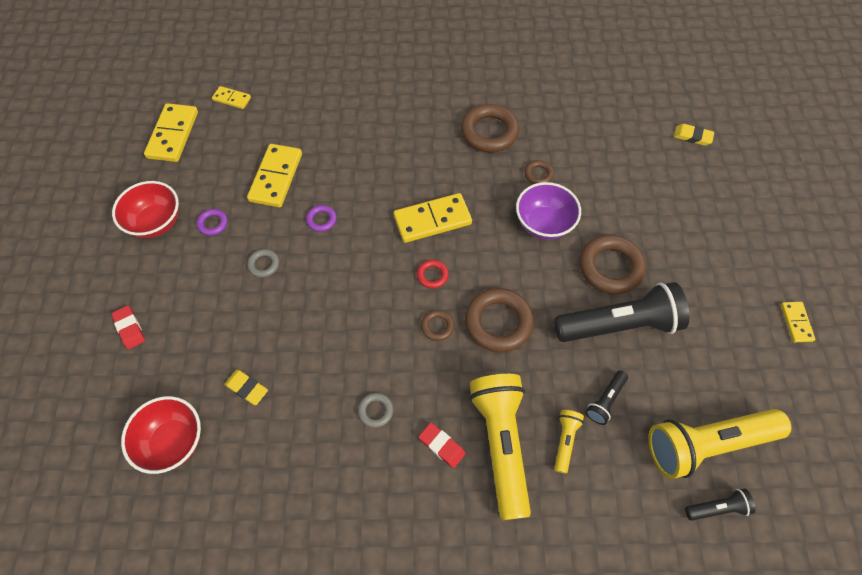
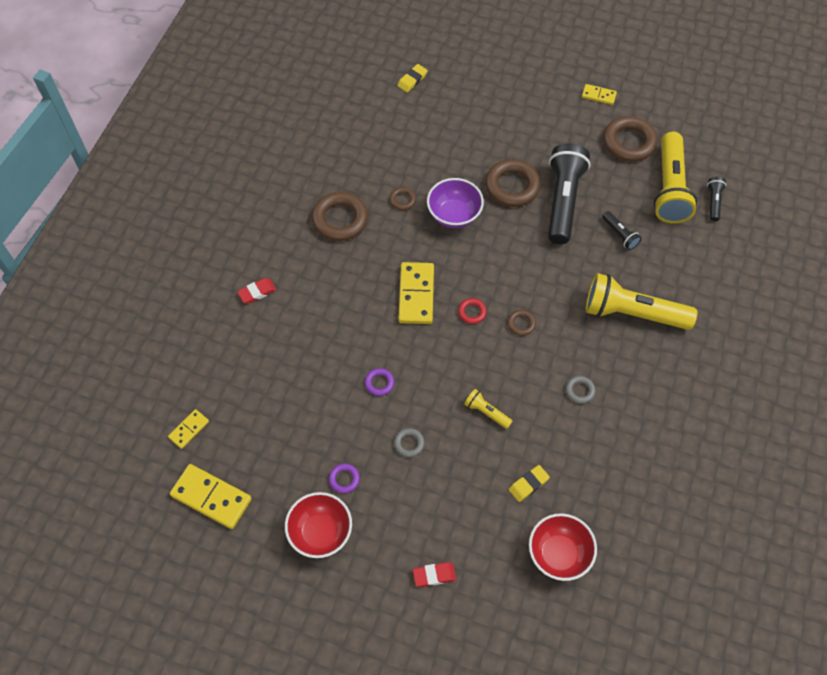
camera: 70 degrees left, 0 degrees up
(276, 177) = (312, 410): yellow domino -> none
(442, 446) = (622, 353): red eraser -> red eraser (257, 292)
(498, 322) = (533, 280): brown ring -> brown ring (628, 142)
(565, 441) = (642, 271): yellow flashlight -> yellow flashlight (486, 412)

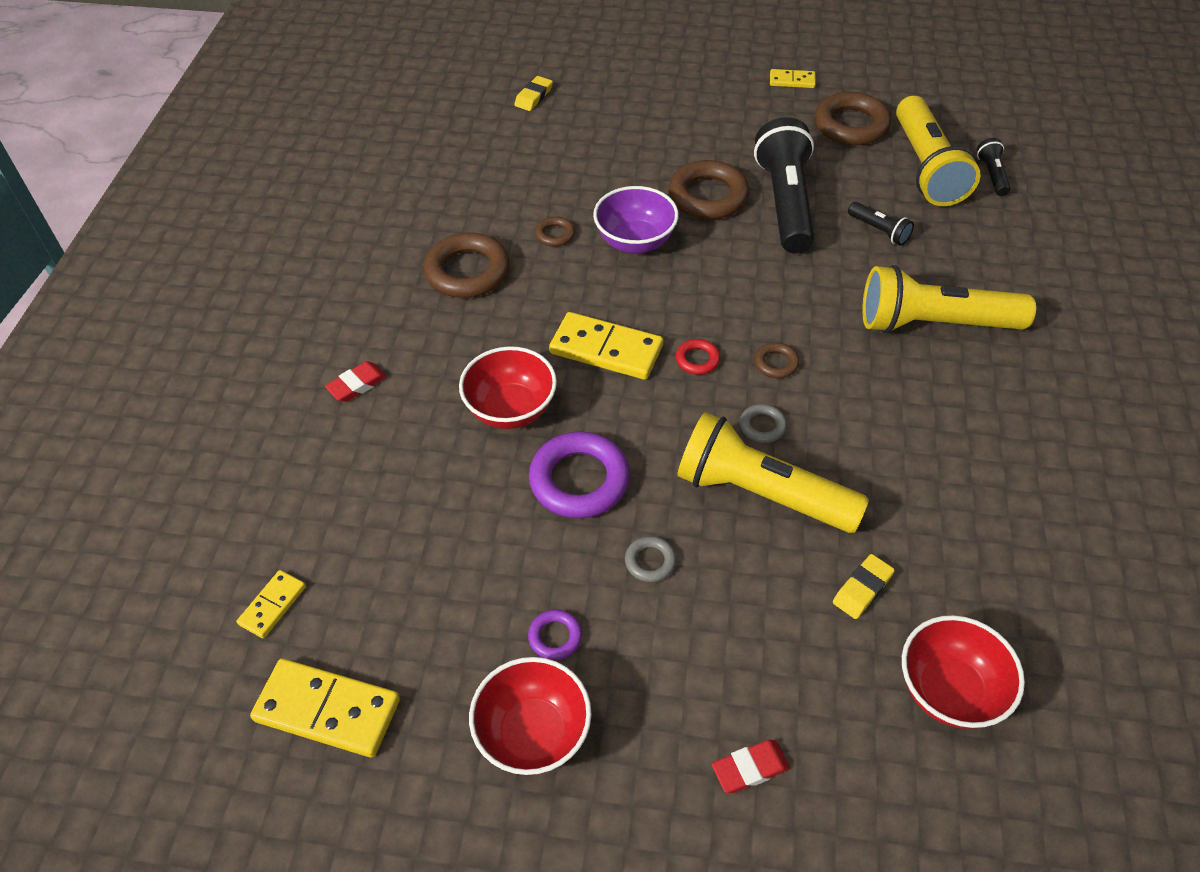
camera: 10 degrees left, 10 degrees down
(348, 327) = (511, 409): none -> red bowl
(379, 383) = (579, 480): purple ring -> purple ring, size x2.07
(416, 294) = (606, 350): yellow domino -> yellow domino turned 60 degrees counterclockwise
(486, 412) = (761, 493): yellow flashlight -> yellow flashlight, size x2.23
(579, 391) = (895, 438): grey ring -> grey ring (762, 426)

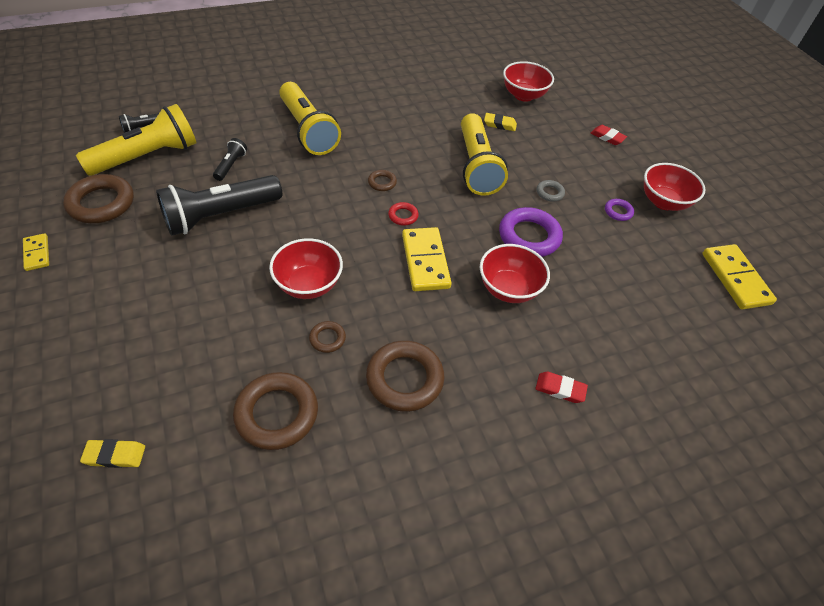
camera: 125 degrees left, 0 degrees up
(273, 605) = (723, 335): yellow domino -> none
(635, 242) = (309, 284): purple bowl -> red bowl
(708, 196) = (231, 260): brown ring -> brown ring (277, 413)
(762, 426) = (433, 176): grey ring -> none

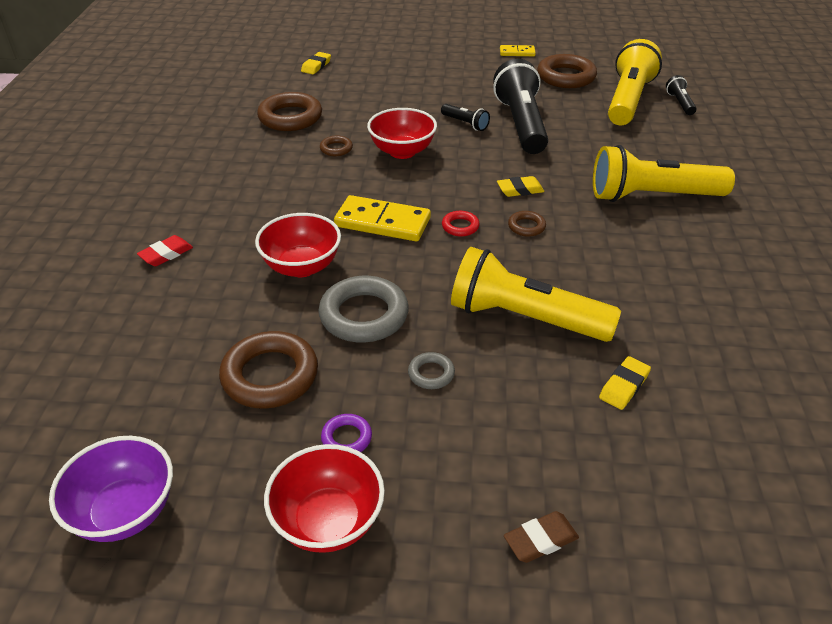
camera: 120 degrees right, 10 degrees down
(147, 157) = (628, 100): yellow flashlight -> yellow flashlight turned 150 degrees counterclockwise
(231, 165) = (598, 139): black flashlight -> black flashlight (465, 123)
(334, 195) = (520, 190): none -> yellow eraser
(404, 379) = (263, 174): brown ring -> brown ring (270, 375)
(523, 95) = (716, 463): red bowl -> none
(529, 236) = (364, 315): purple ring -> grey ring
(607, 137) = (540, 540): red eraser -> brown eraser
(735, 278) = (125, 512): yellow domino -> purple bowl

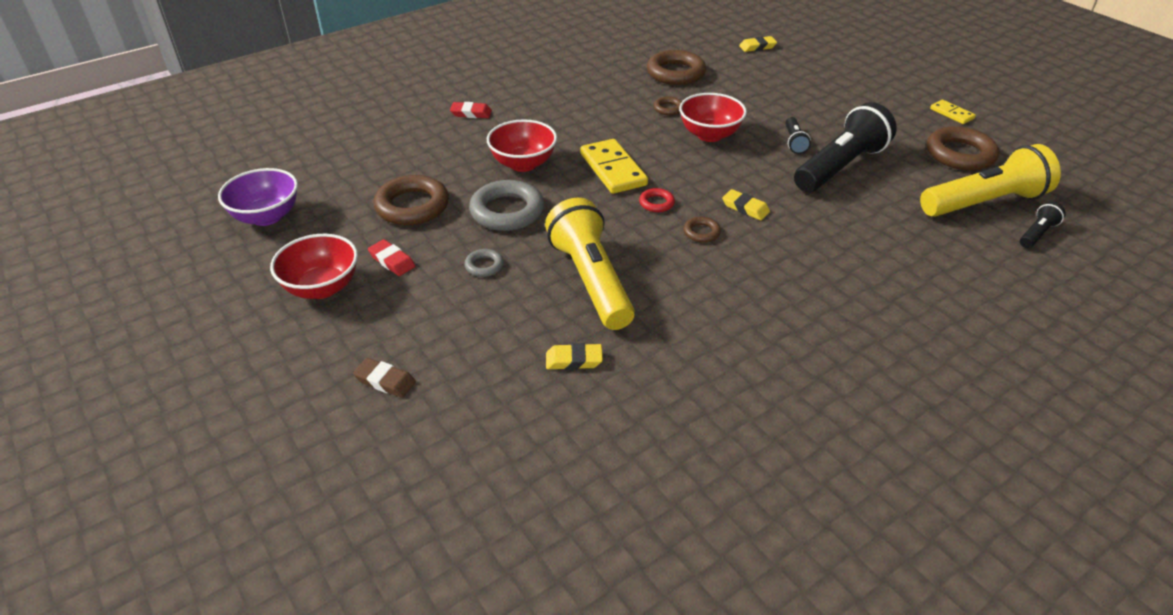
camera: 50 degrees right, 0 degrees up
(346, 438) = (392, 261): purple ring -> red eraser
(652, 196) = (846, 278): yellow flashlight -> none

